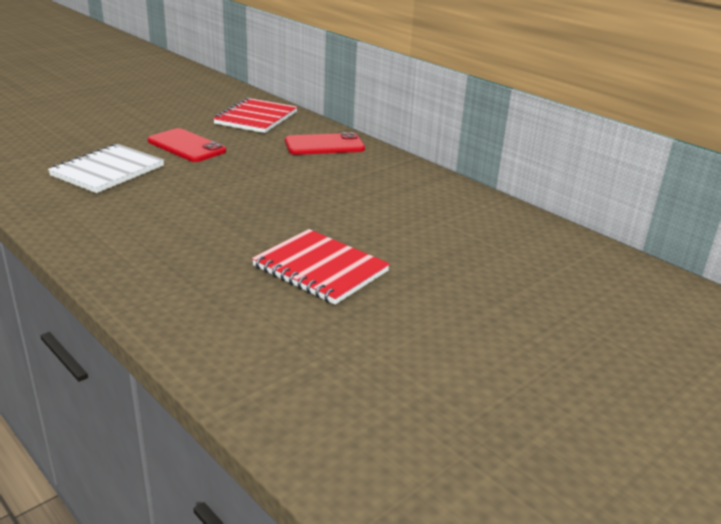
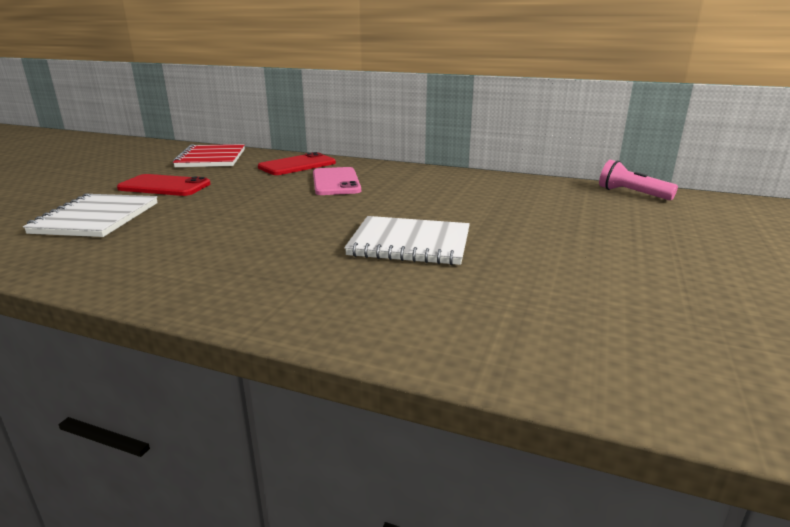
camera: 25 degrees left, 5 degrees down
(320, 269) = (410, 243): red notebook -> white notebook
(337, 177) = (336, 182): none -> pink phone
(635, 273) = (632, 194): none -> pink flashlight

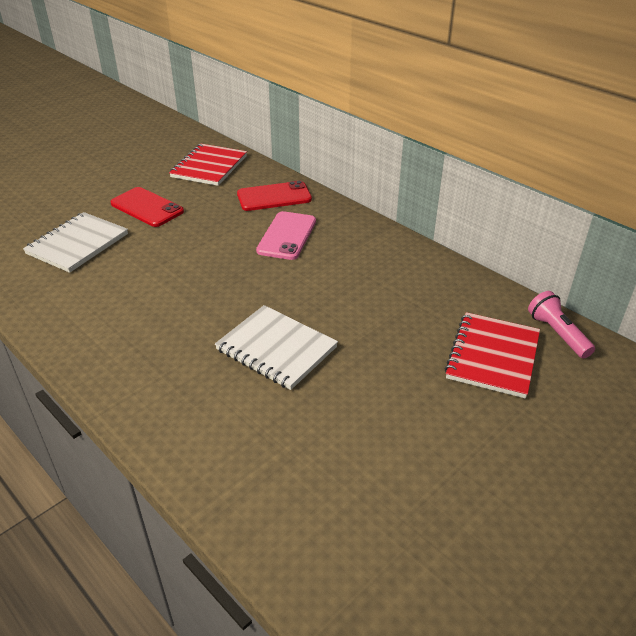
camera: 25 degrees right, 15 degrees up
(605, 212) = (493, 356): none -> red notebook

